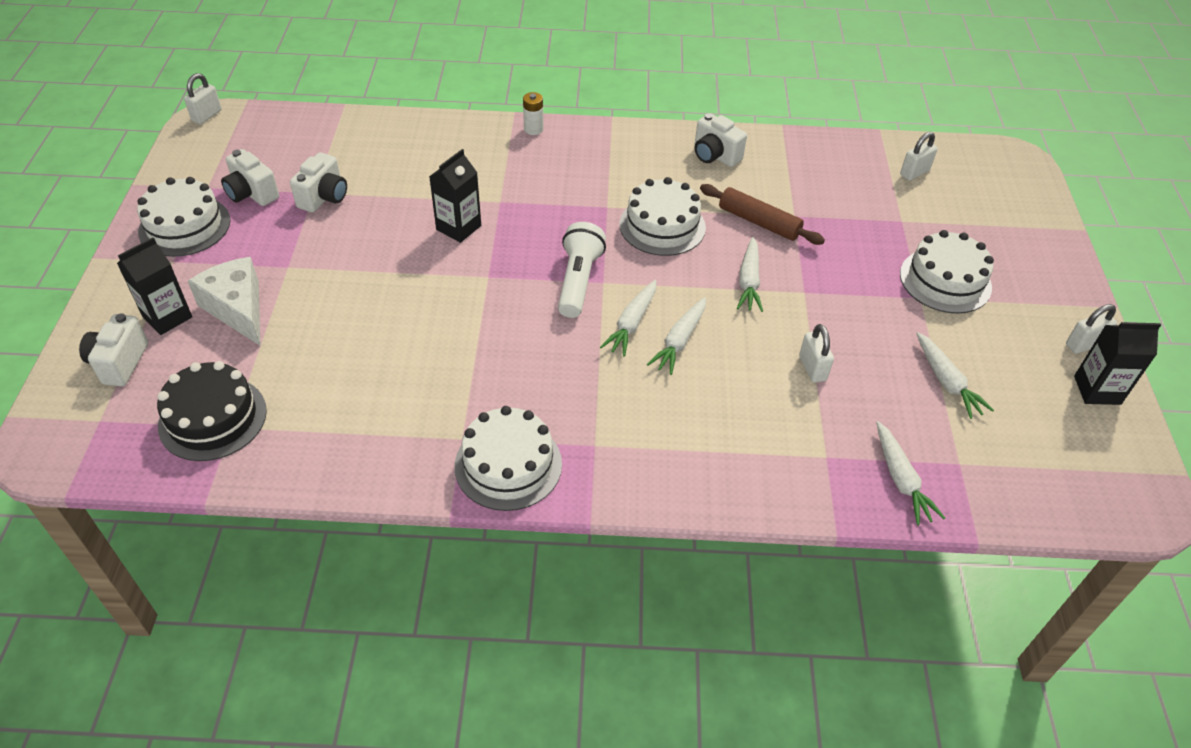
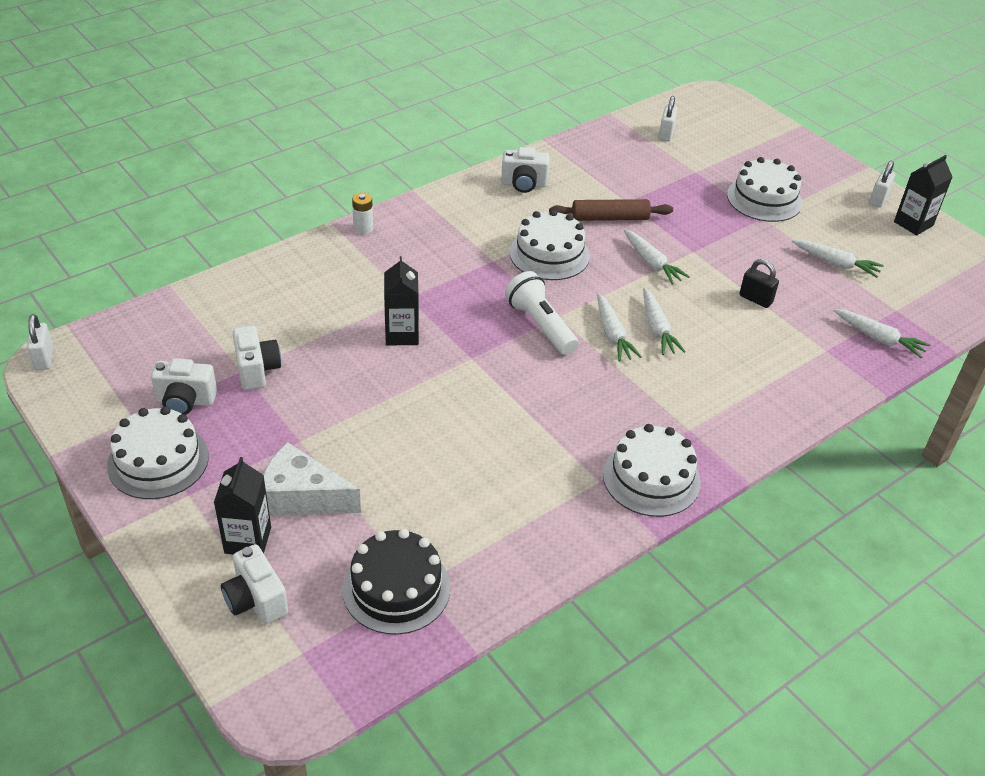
camera: 40 degrees left, 5 degrees down
(812, 368) = (755, 299): white padlock -> black padlock

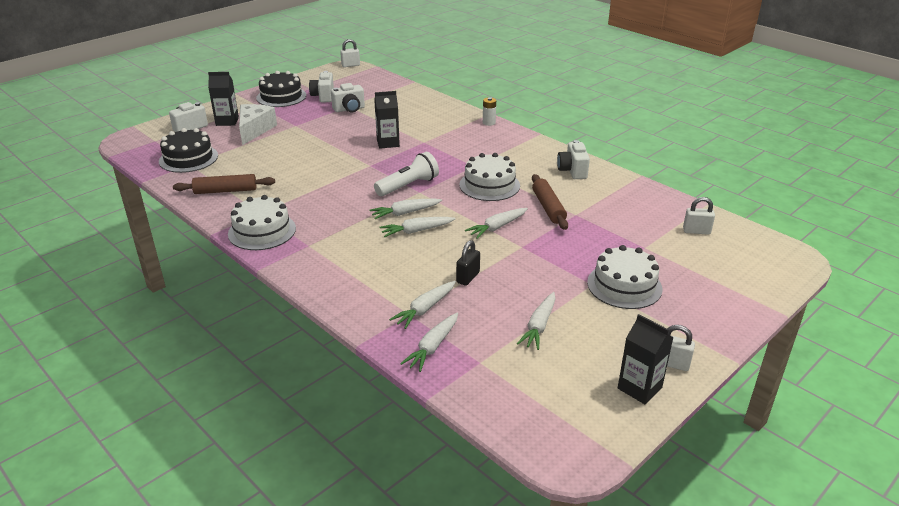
camera: 85 degrees right, 10 degrees down
(158, 461) = (281, 96): white cake -> black cake
(527, 526) = (225, 191): none -> brown rolling pin
(816, 337) = (425, 309): none -> white carrot

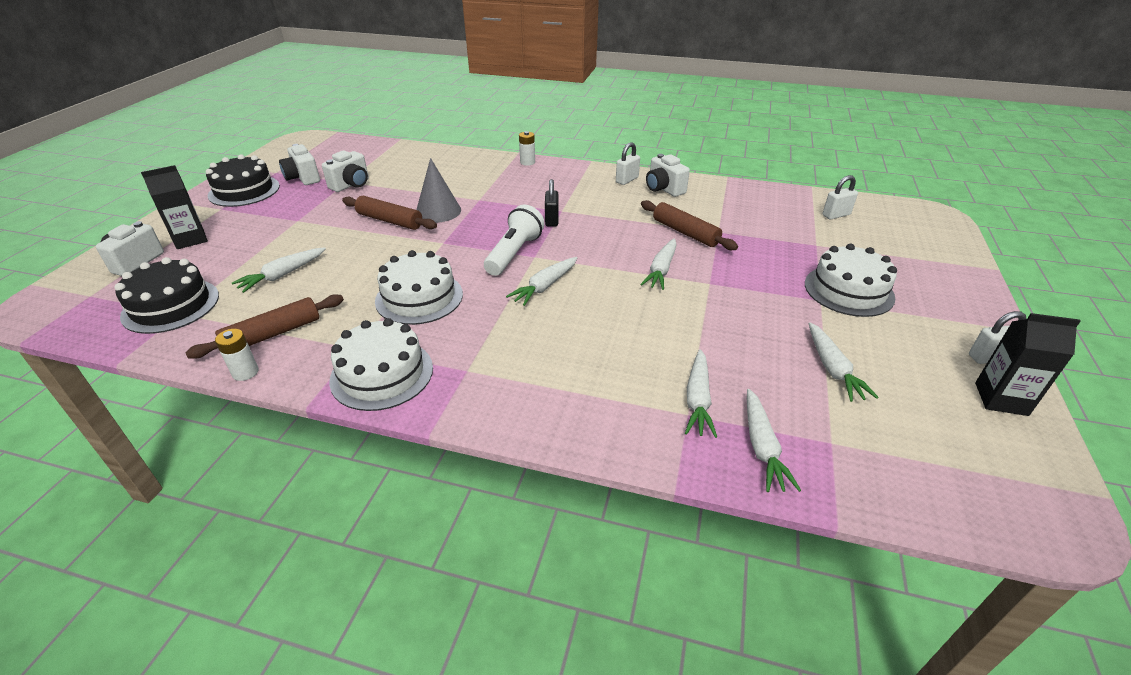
camera: 30 degrees left, 5 degrees up
(196, 207) = (245, 372): none -> white battery
(254, 130) = (243, 240): white cheese -> none
(350, 65) = (304, 137): white padlock -> white padlock (627, 180)
(350, 141) = (390, 220): none -> brown rolling pin
(388, 143) = (438, 211): black carton -> grey cone
(416, 231) = (581, 304): white carrot -> white carrot (282, 275)
(468, 277) = (698, 340): black padlock -> black padlock (552, 220)
(489, 185) = (601, 226): white cake -> white cake (419, 297)

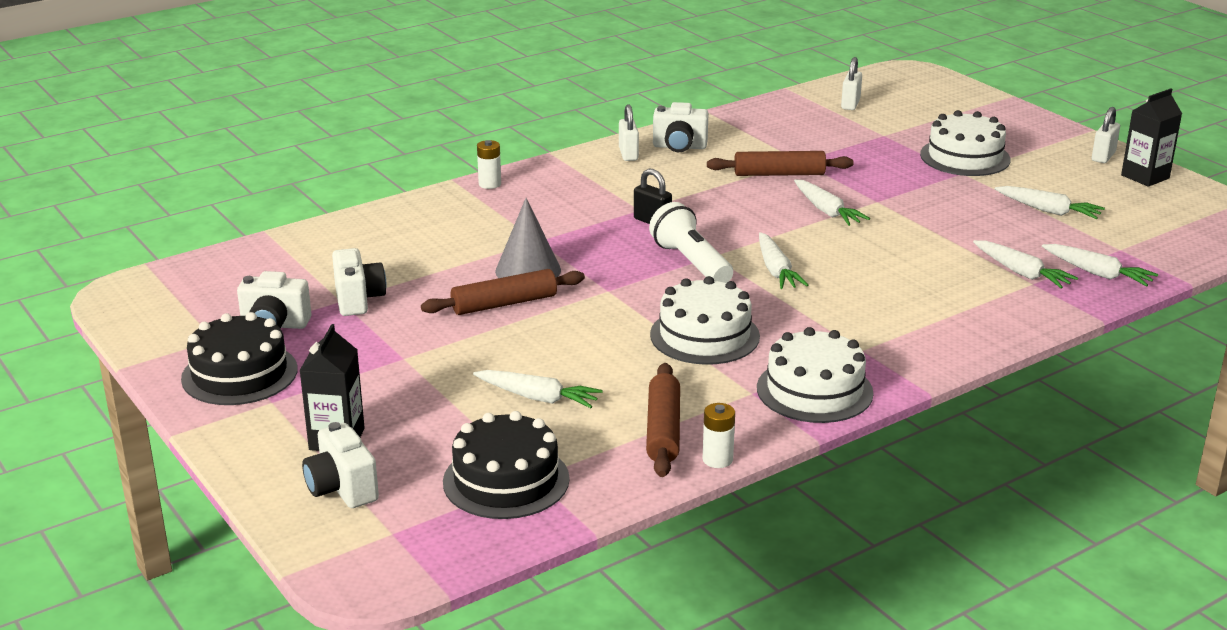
camera: 50 degrees left, 10 degrees down
(282, 275) = (538, 398): white carrot -> white carrot turned 60 degrees counterclockwise

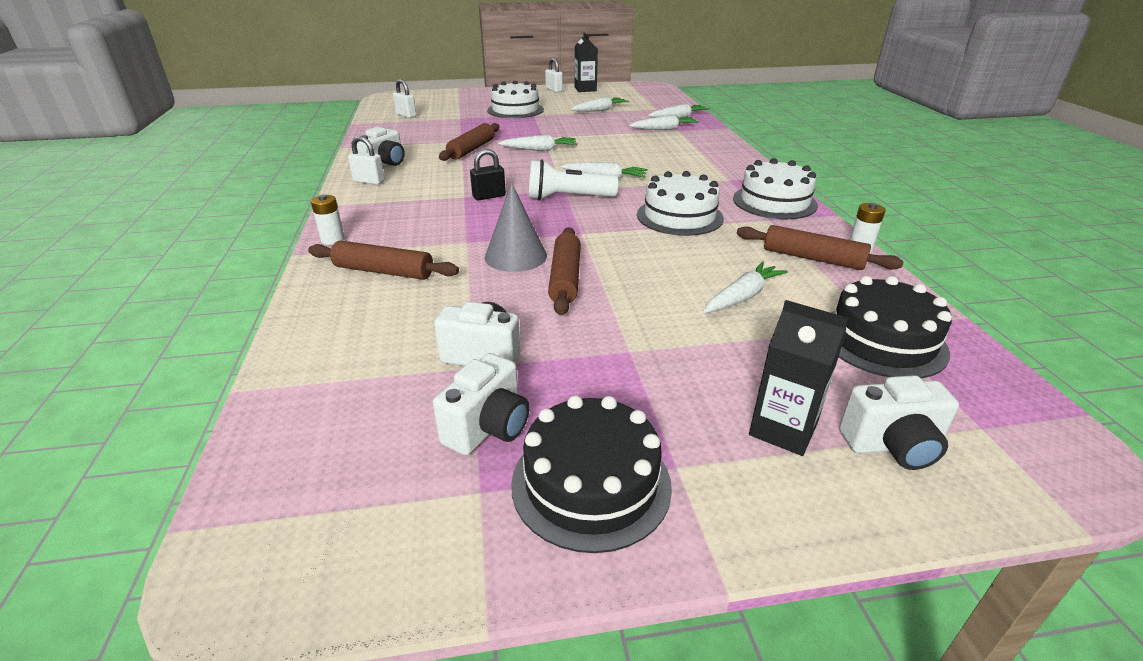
camera: 65 degrees left, 5 degrees up
(452, 223) = (384, 271): none -> brown rolling pin

